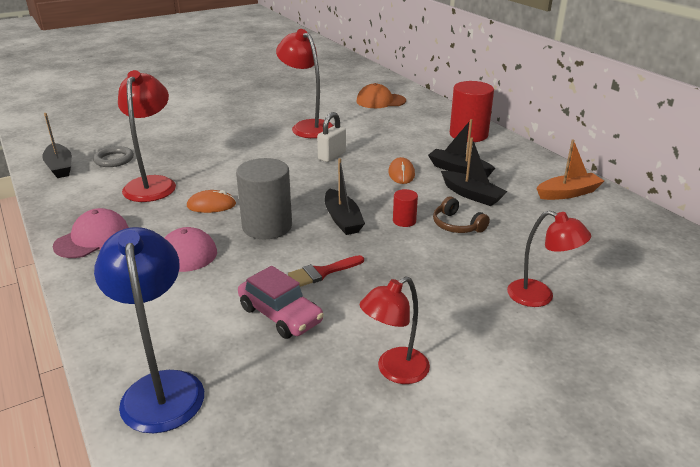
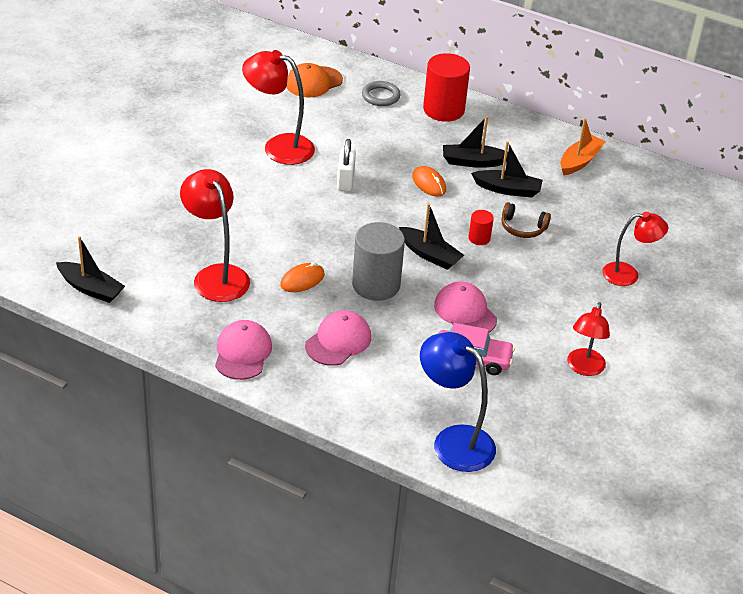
camera: 35 degrees left, 10 degrees up
(114, 159) = (134, 259): grey ring -> grey ring (380, 96)
(322, 272) = (465, 312): red brush -> pink cap

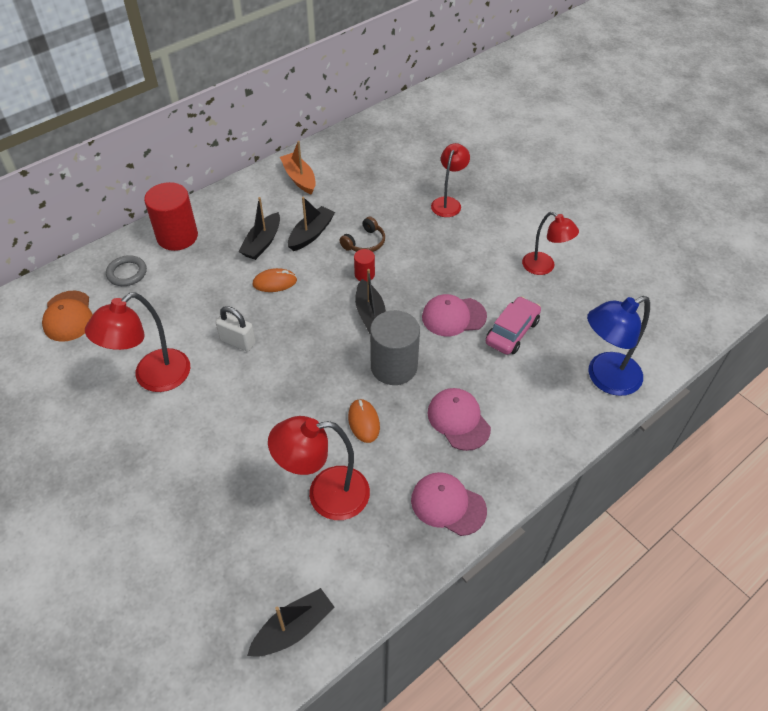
camera: 65 degrees left, 10 degrees up
(429, 255) = (370, 315): black boat -> black boat turned 105 degrees clockwise

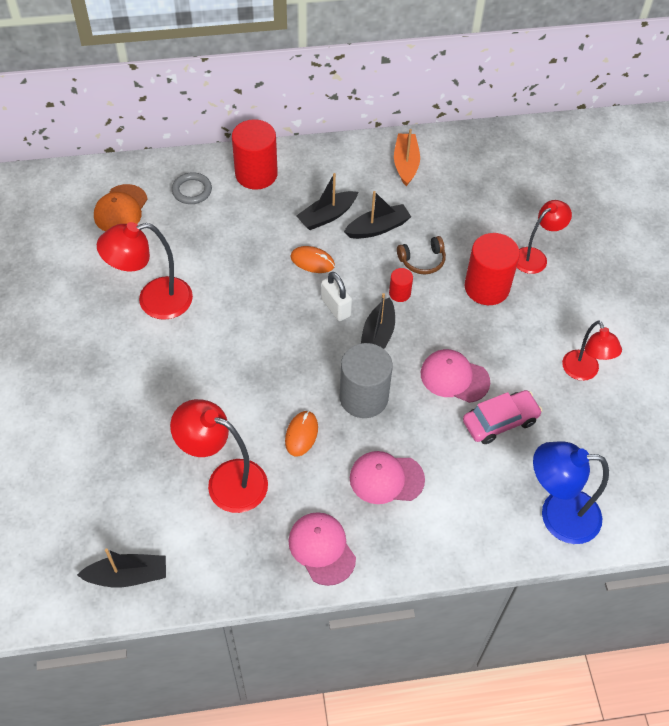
camera: 30 degrees right, 5 degrees up
(238, 341) = (243, 303): white padlock -> white padlock (336, 307)
(428, 240) = (487, 287): none -> red cylinder
(458, 420) = (386, 479): pink cap -> pink cap turned 90 degrees counterclockwise

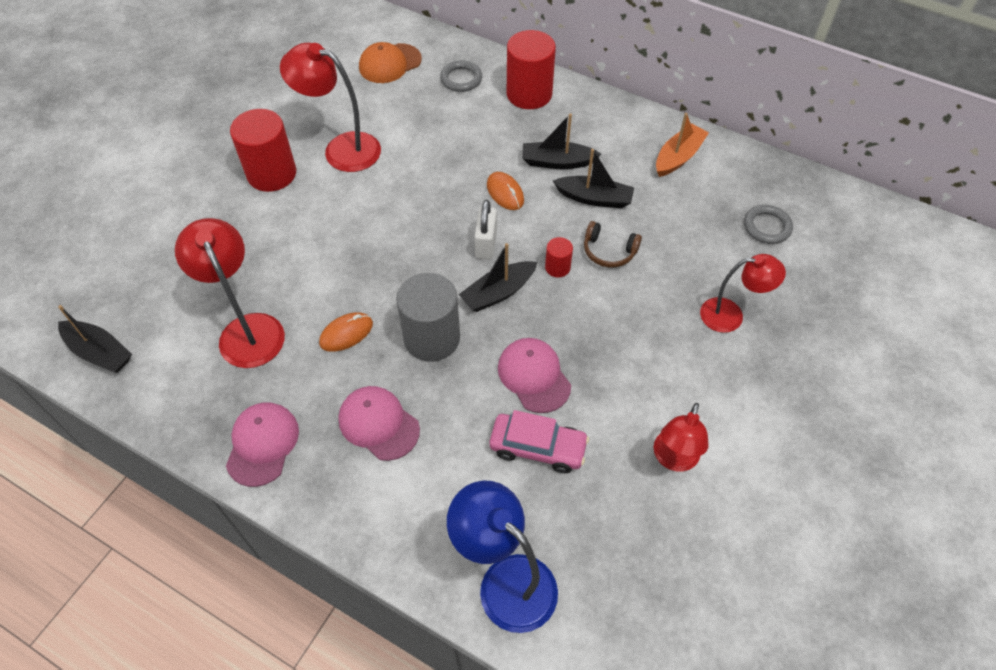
camera: 40 degrees right, 0 degrees up
(487, 287) = (650, 313): red cylinder -> red cylinder (271, 174)
(505, 182) = (767, 227): none -> grey ring

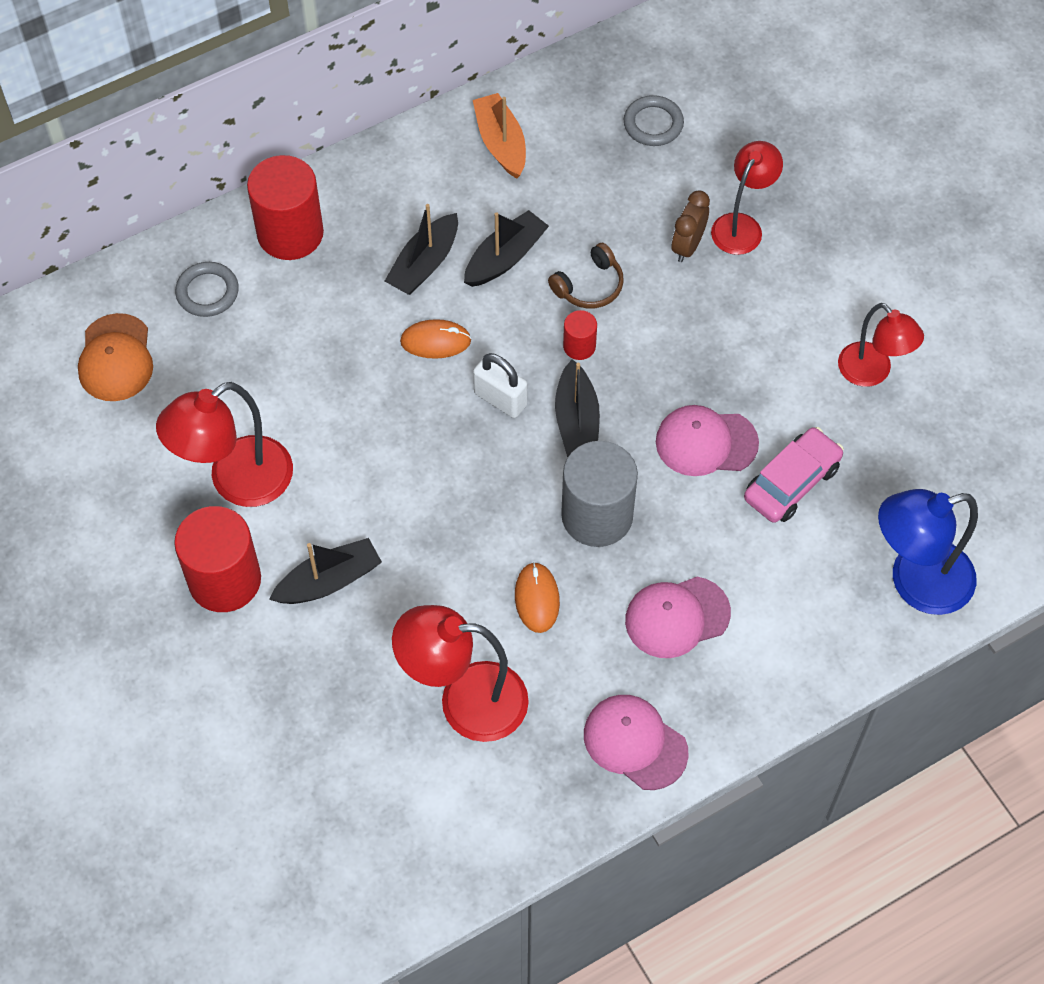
camera: 60 degrees left, 5 degrees up
(99, 352) = (396, 878): black boat -> black boat (329, 581)
(686, 291) = (687, 246): none -> brown clock

